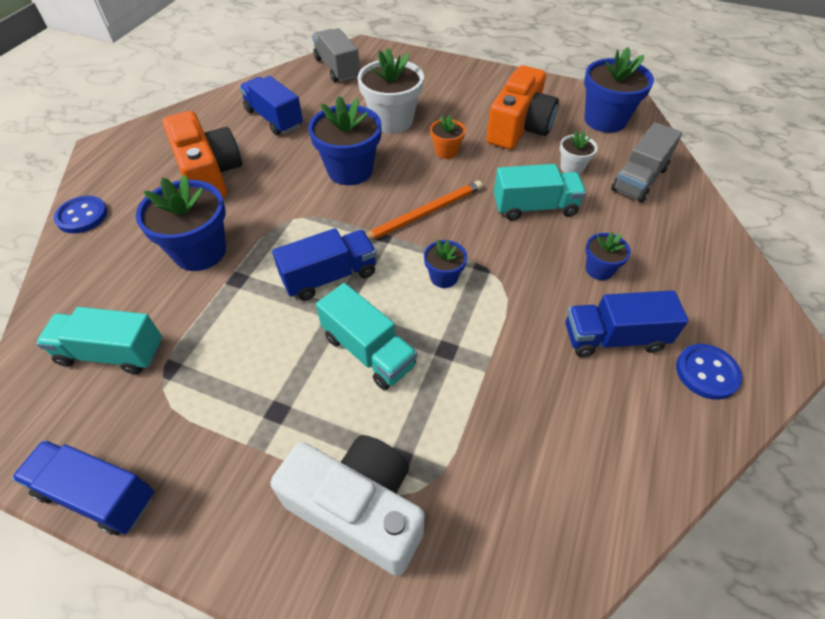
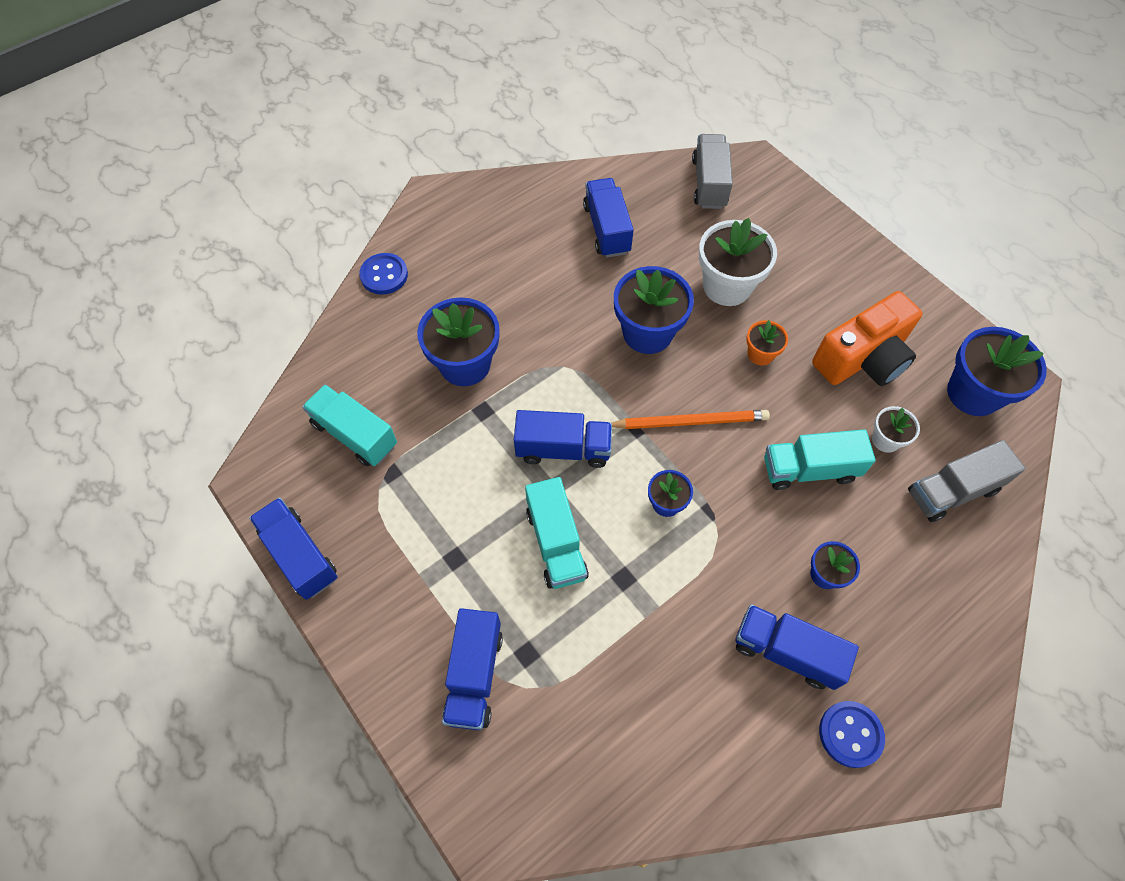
camera: 30 degrees right, 10 degrees up
(209, 174) = (512, 275): orange camera -> none
(358, 508) = (474, 675): white camera -> blue truck
(535, 207) = (809, 469): turquoise truck -> turquoise truck turned 150 degrees clockwise

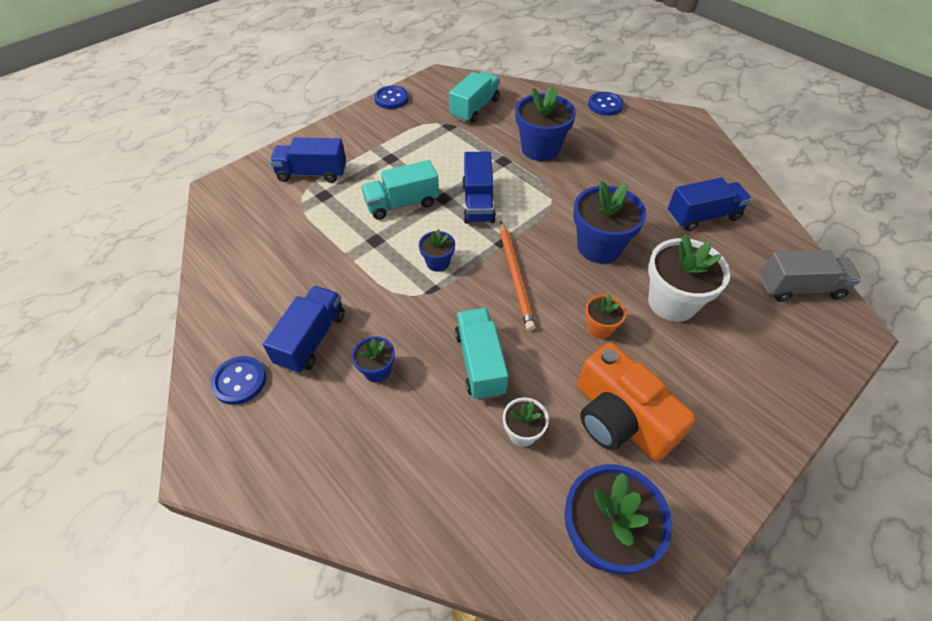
camera: 85 degrees right, 10 degrees down
(300, 555) = (391, 99): blue truck -> blue button
(952, 491) = (470, 494): grey truck -> none

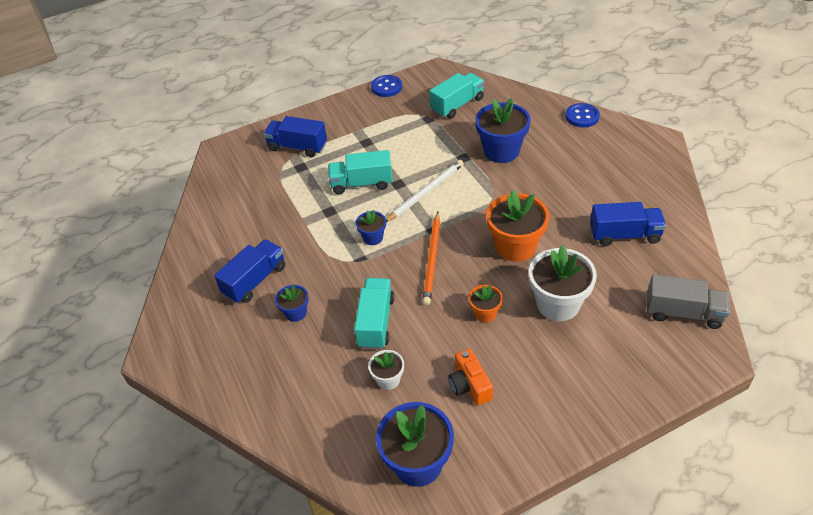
camera: 20 degrees right, 5 degrees down
(239, 381) = (195, 301): blue button -> none
(478, 203) = (426, 192): blue truck -> white pencil
(599, 247) = (515, 246): blue flower pot -> orange flower pot
(620, 418) = (469, 385): orange camera -> orange camera, size x0.57

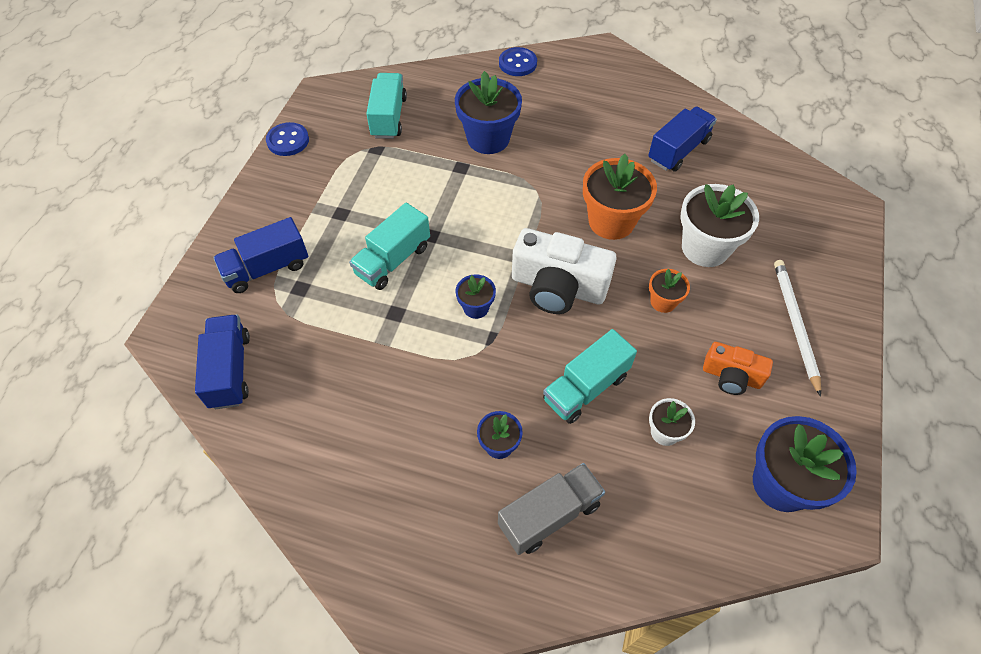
camera: 50 degrees left, 10 degrees up
(255, 280) = (411, 448): blue truck -> blue truck (230, 370)
(376, 322) = (585, 388): turquoise truck -> turquoise truck turned 90 degrees counterclockwise
(426, 192) = (469, 225): white pencil -> white pencil (795, 324)
(432, 260) = (558, 287): orange pencil -> white camera
(683, 313) = (792, 187): grey truck -> grey truck (549, 515)

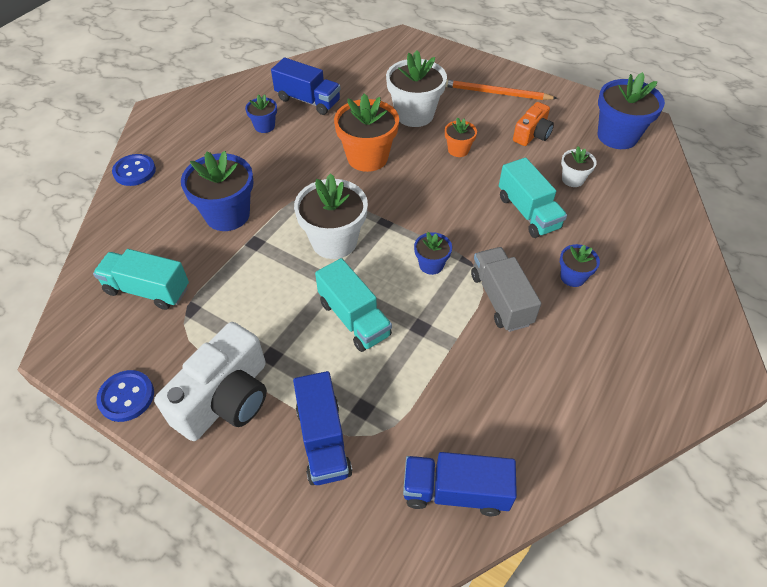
camera: 75 degrees left, 5 degrees down
(481, 223) = (334, 241): none -> white flower pot
(549, 515) = (635, 259): grey truck -> grey truck (500, 299)
(558, 287) = (425, 206): white camera -> white camera (225, 398)
(620, 129) = (264, 126): none -> blue flower pot
(678, 150) = (308, 100): blue truck -> blue truck turned 150 degrees clockwise
(795, 324) = (495, 93): white pencil -> orange pencil

